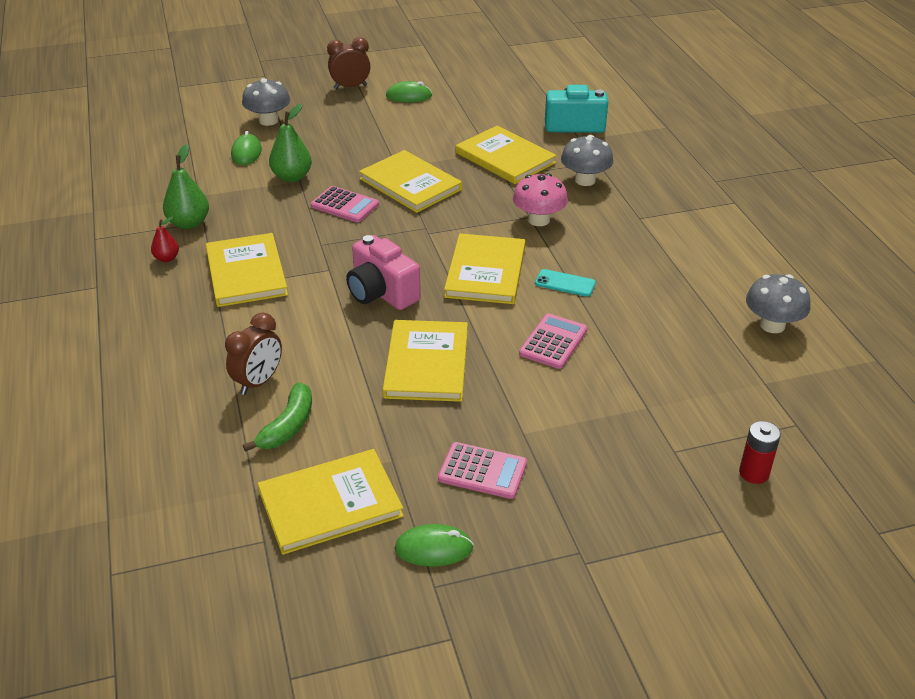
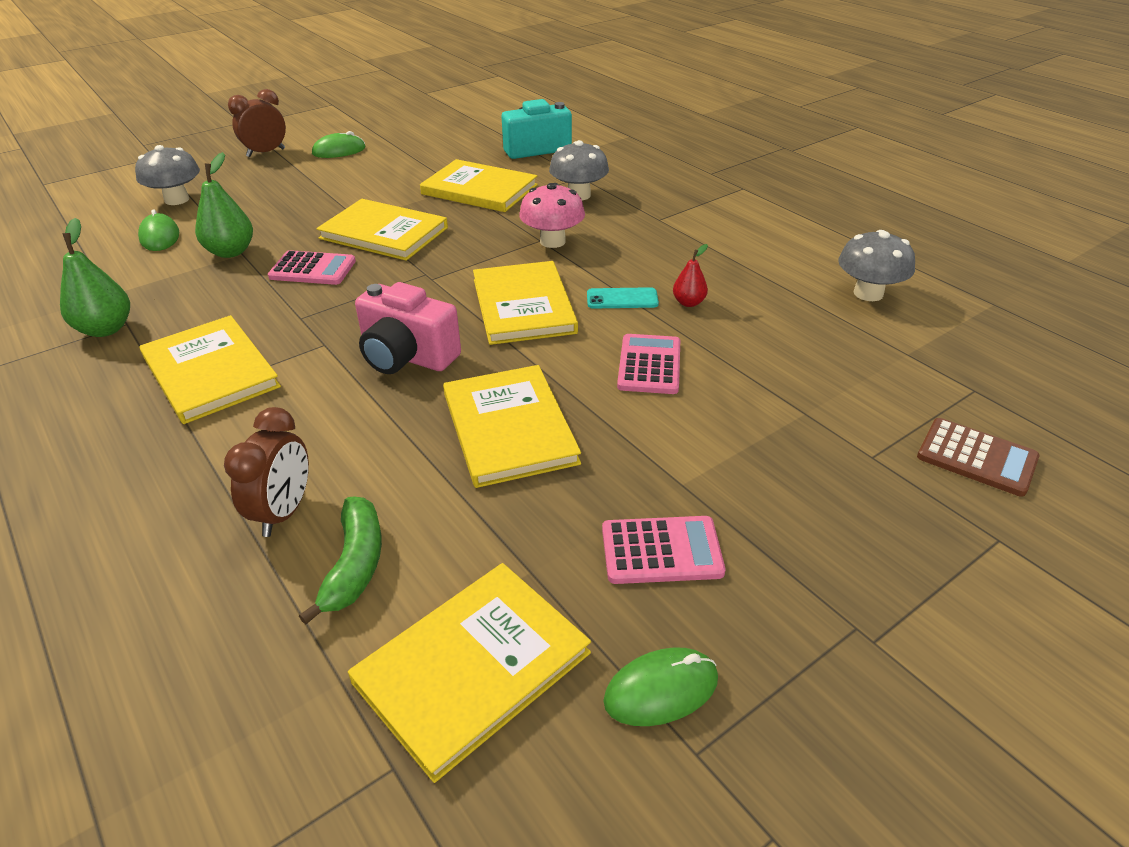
camera: 20 degrees left, 0 degrees up
(167, 258) = (85, 378): red pear -> red pear (688, 303)
(754, 473) = (976, 458): red battery -> brown calculator

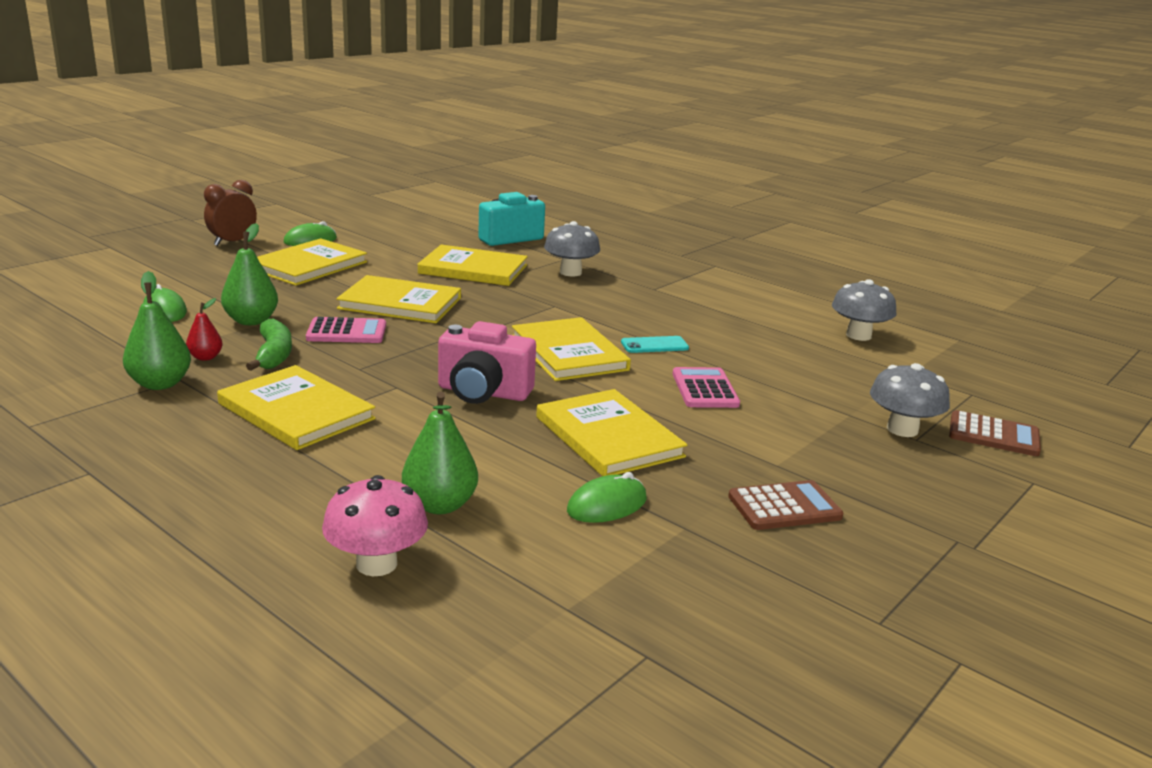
camera: 15 degrees left, 15 degrees down
(177, 200) = (161, 281): grey mushroom -> grey mushroom (902, 429)
(284, 512) = (440, 505): brown clock -> green pear
(355, 565) = (529, 535): green banana -> green banana (274, 355)
(472, 668) = (674, 590): yellow book -> yellow book (309, 266)
(552, 241) = (567, 306): pink mushroom -> pink mushroom (376, 564)
(661, 551) = (784, 507): pink calculator -> brown calculator
(661, 690) = (832, 589): green mouse -> green mouse (607, 505)
(688, 303) = (714, 346): red pear -> red pear (205, 357)

